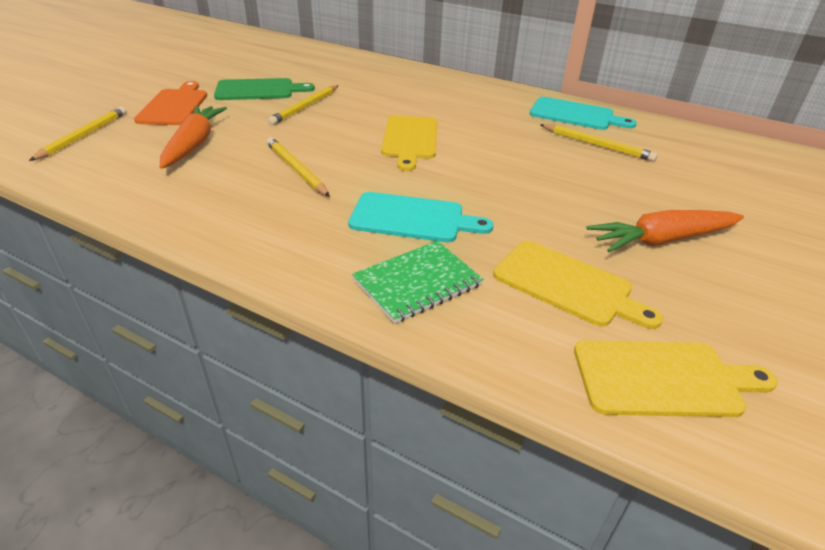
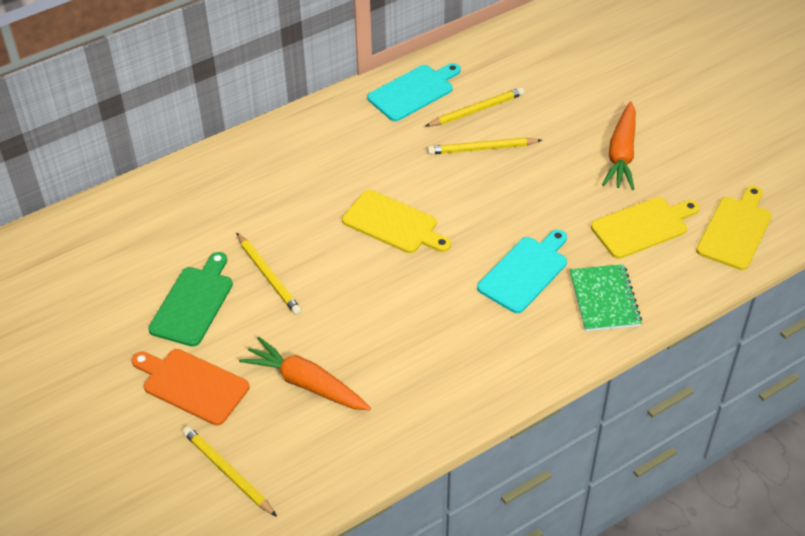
camera: 60 degrees left, 10 degrees up
(296, 169) = (405, 320): yellow pencil -> yellow pencil (482, 148)

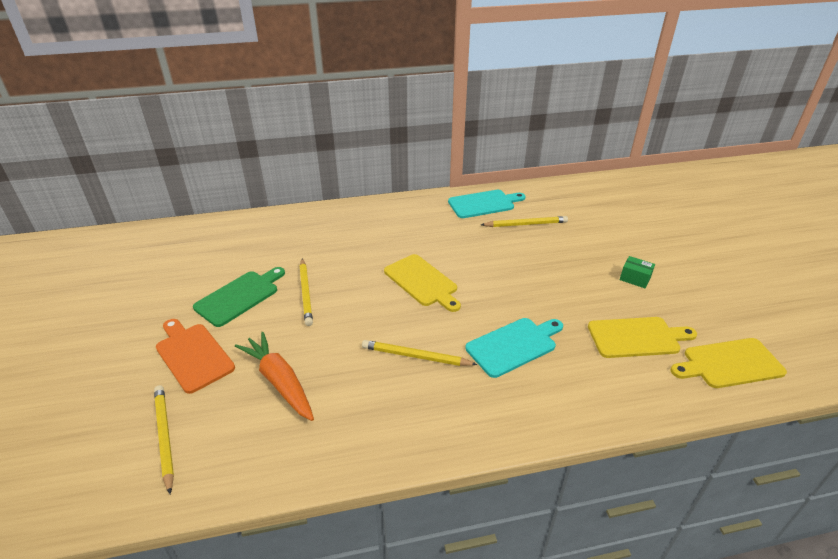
camera: 20 degrees right, 10 degrees down
(482, 148) = (518, 249): yellow pencil -> yellow pencil (416, 356)
(604, 299) = (579, 389): green notebook -> none
(621, 154) = (635, 278): orange carrot -> green box
(735, 230) = (729, 363): yellow cutting board -> yellow cutting board turned 150 degrees counterclockwise

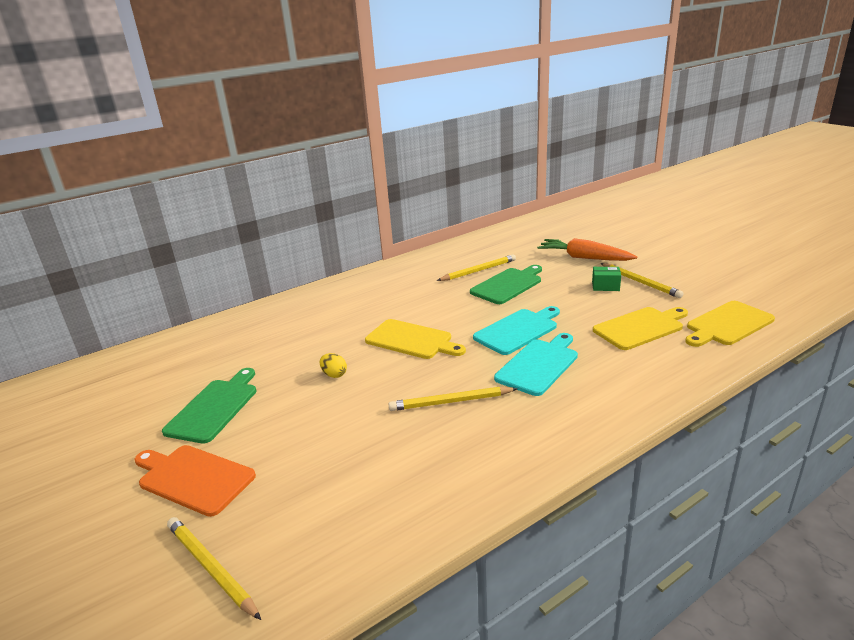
camera: 20 degrees left, 10 degrees down
(279, 381) = (318, 469): orange carrot -> orange carrot (584, 258)
(306, 293) = (292, 383): yellow pencil -> yellow pencil (640, 282)
(341, 296) = (334, 374): none -> yellow egg
(483, 204) = (426, 265): turquoise cutting board -> turquoise cutting board (518, 330)
(542, 249) = (508, 285): none -> green cutting board

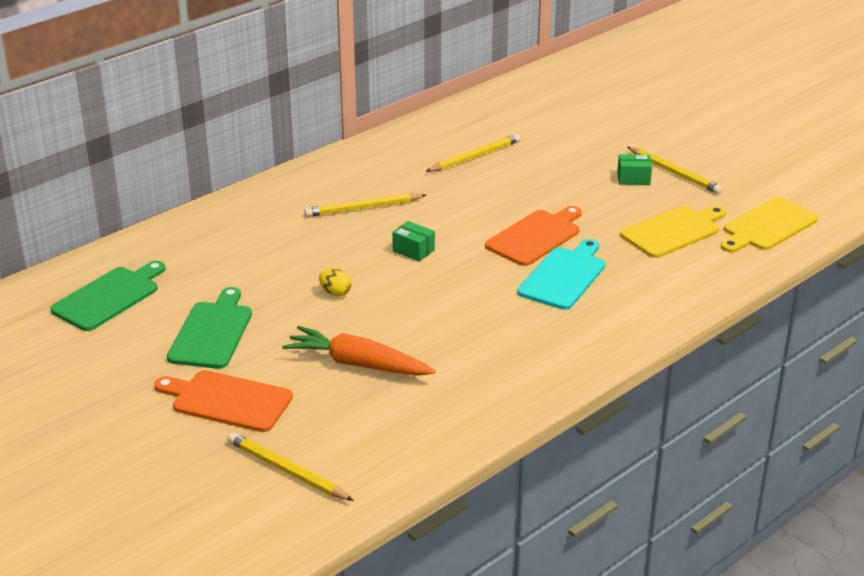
camera: 10 degrees left, 5 degrees up
(411, 340) = (413, 250): yellow cutting board -> green box
(451, 402) = (475, 318): yellow pencil -> yellow pencil (363, 208)
(508, 285) = (515, 177): green cutting board -> green cutting board (109, 297)
(518, 330) = (536, 237): turquoise cutting board -> orange cutting board
(584, 258) = (606, 138): orange carrot -> orange carrot (358, 364)

